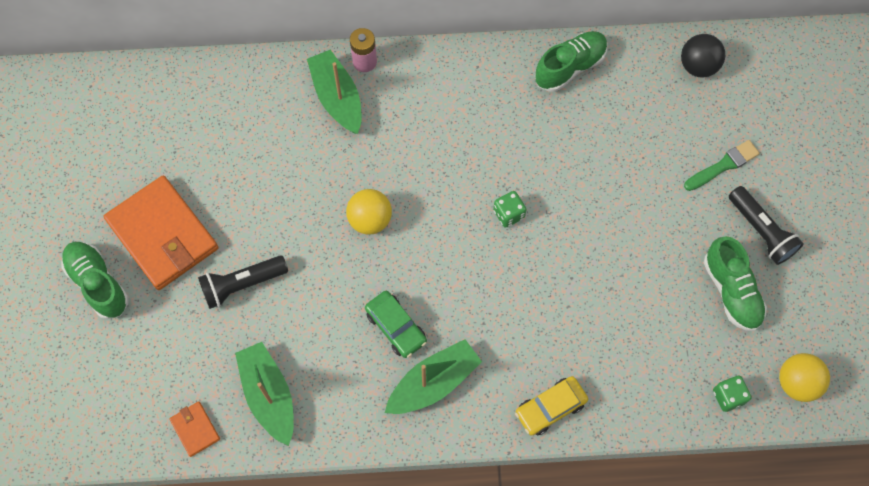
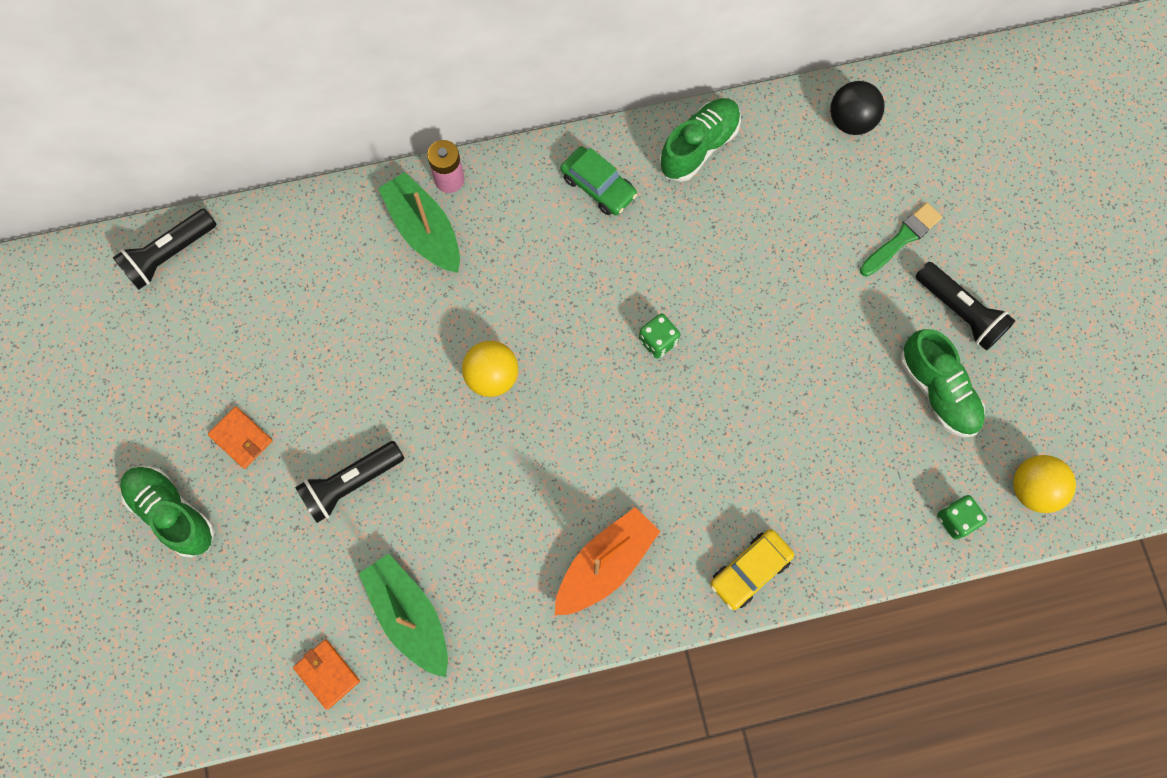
camera: 10 degrees left, 5 degrees up
(134, 85) = (169, 255): none -> black flashlight
(163, 235) = (241, 438): orange wallet -> orange wallet, size x0.43
(396, 327) = (548, 504): green car -> green car (598, 186)
(433, 383) = (605, 565): green boat -> orange boat

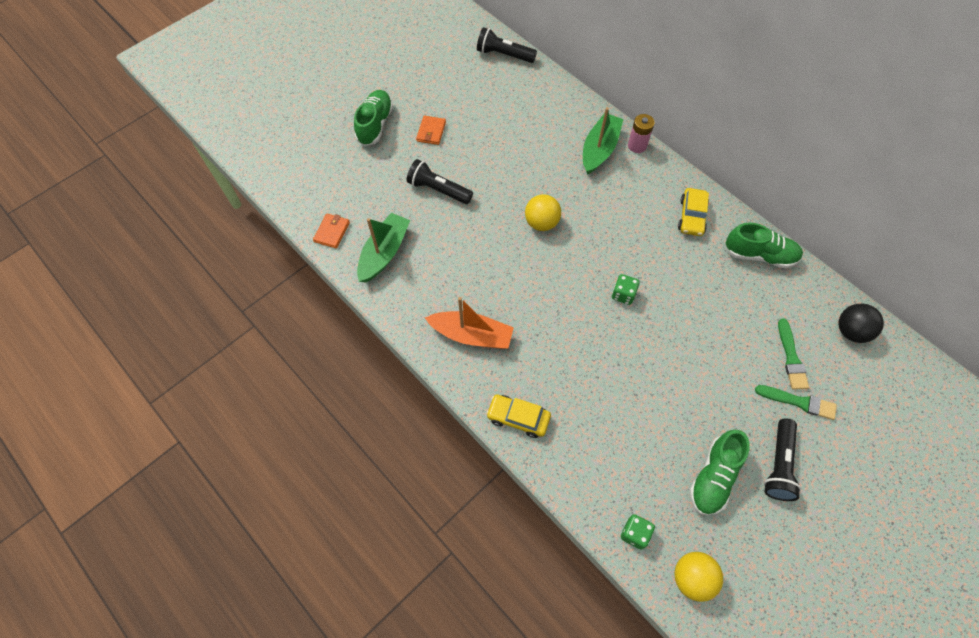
camera: 60 degrees right, 10 degrees down
(598, 186) = (691, 216): green car -> yellow car
(846, 208) = (791, 357): none -> green brush

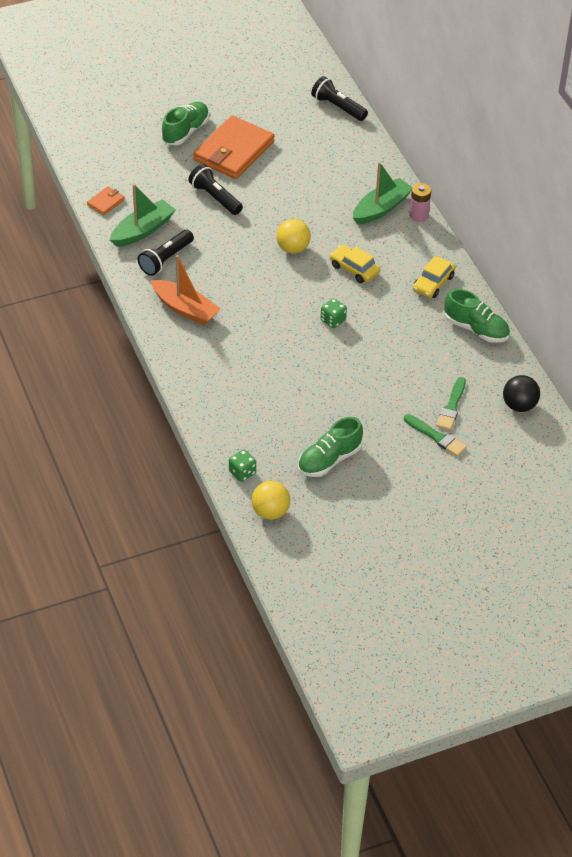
camera: 20 degrees right, 15 degrees down
(431, 131) = (233, 151): orange wallet -> orange wallet, size x2.30
(518, 418) = (192, 374): yellow car -> yellow car (354, 269)
(778, 465) = (389, 469): black flashlight -> black flashlight (165, 259)

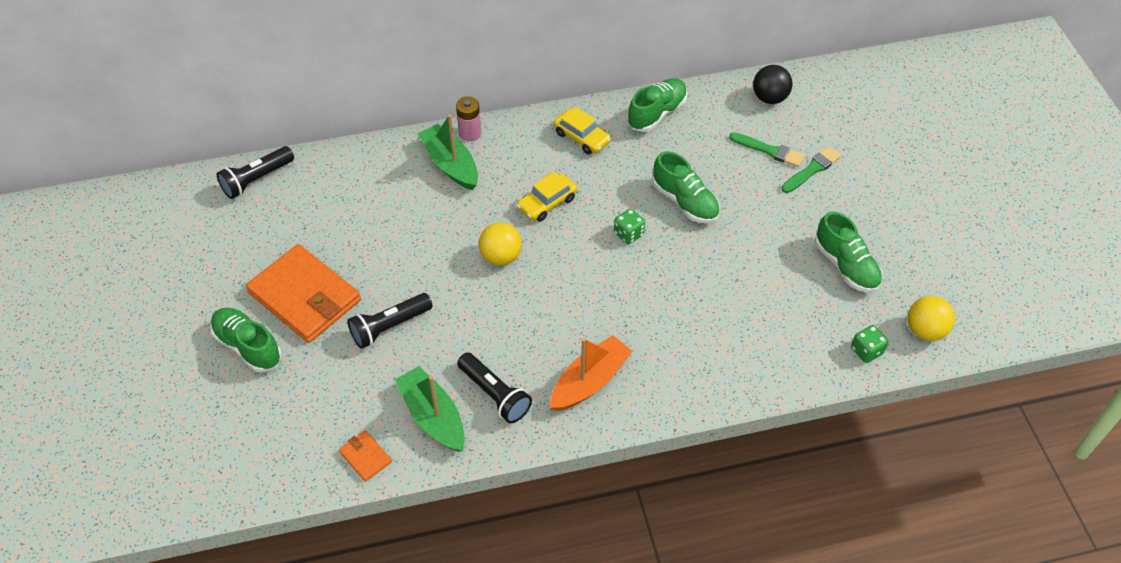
camera: 80 degrees left, 5 degrees up
(376, 353) = (685, 202): none -> green shoe

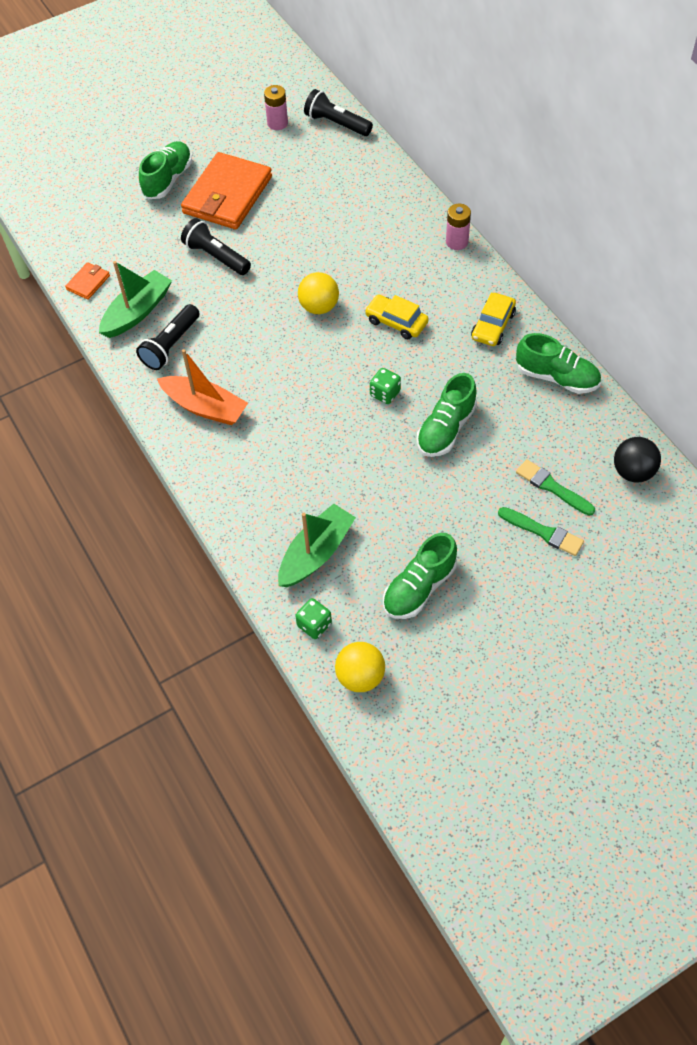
camera: 75 degrees right, 5 degrees up
(223, 228) = (277, 123): none -> pink battery
(450, 164) = (411, 240): green boat -> green boat (316, 553)
(769, 150) = (552, 487): green brush -> green brush turned 120 degrees clockwise

